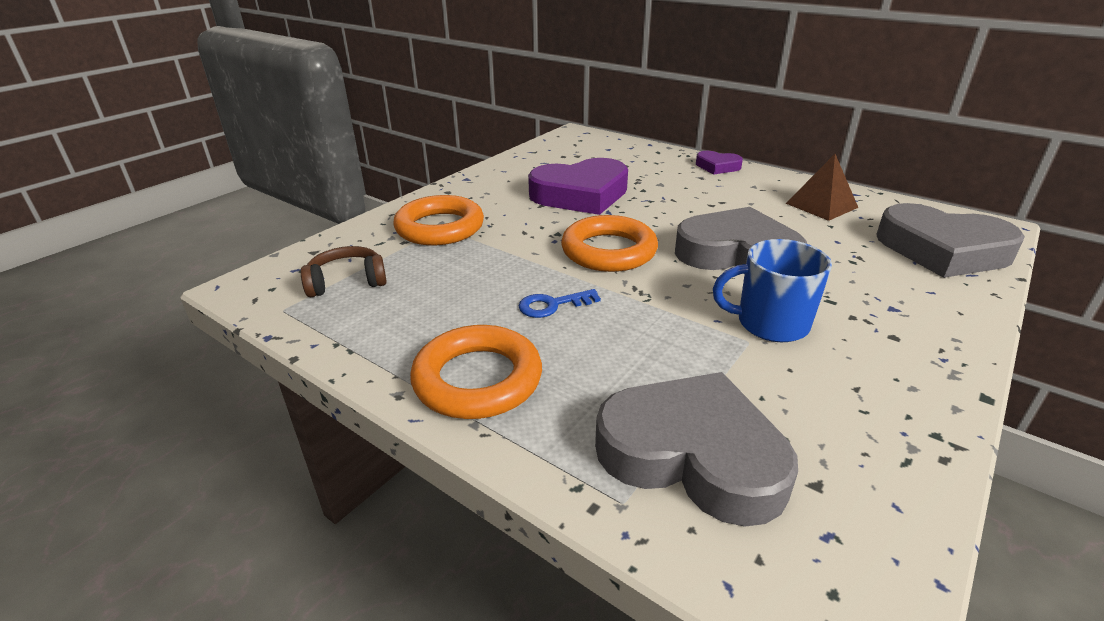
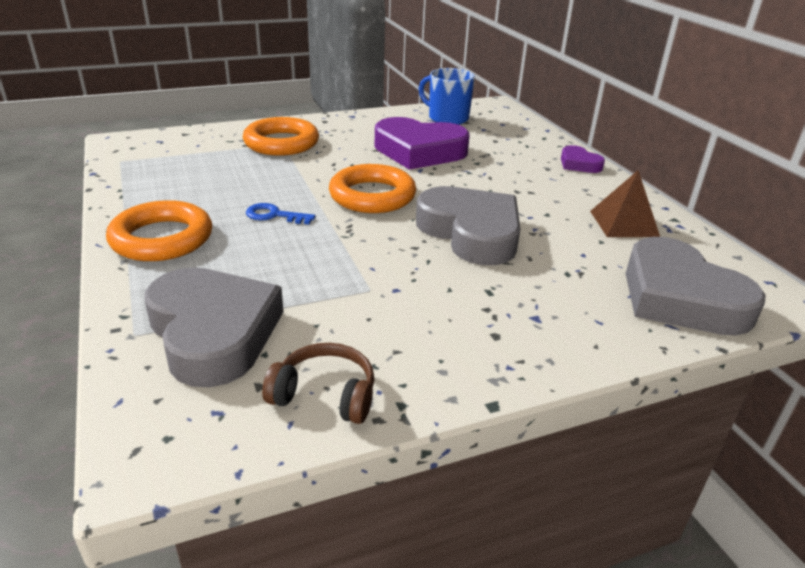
camera: 30 degrees right, 0 degrees up
(347, 282) = (176, 158): brown headphones -> brown headphones (325, 395)
(770, 324) = (408, 286): blue mug -> blue mug (447, 118)

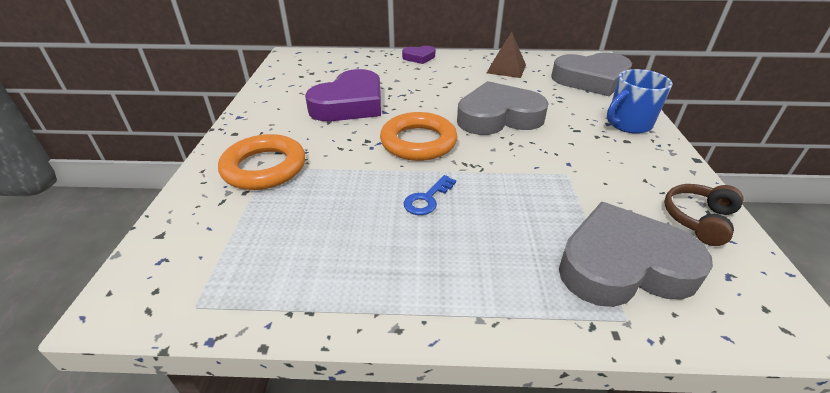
camera: 65 degrees left, 5 degrees up
(162, 238) = (442, 283): orange ring -> none
(447, 118) = (295, 78): blue mug -> blue mug (628, 124)

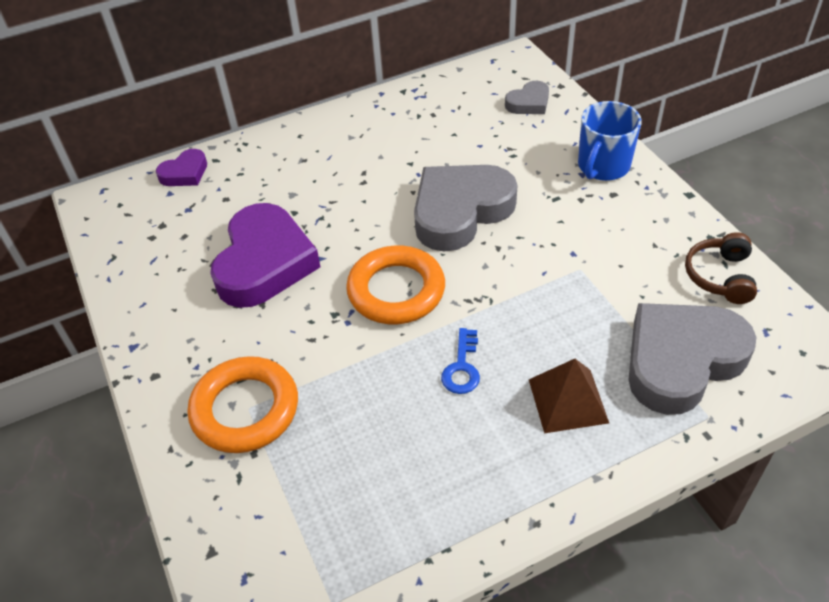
camera: 25 degrees left, 10 degrees up
(419, 57) = (290, 137): purple heart -> purple heart (185, 173)
(506, 69) = (418, 119): brown pyramid -> brown pyramid (567, 400)
(591, 80) = (529, 103): grey heart -> grey heart, size x0.48

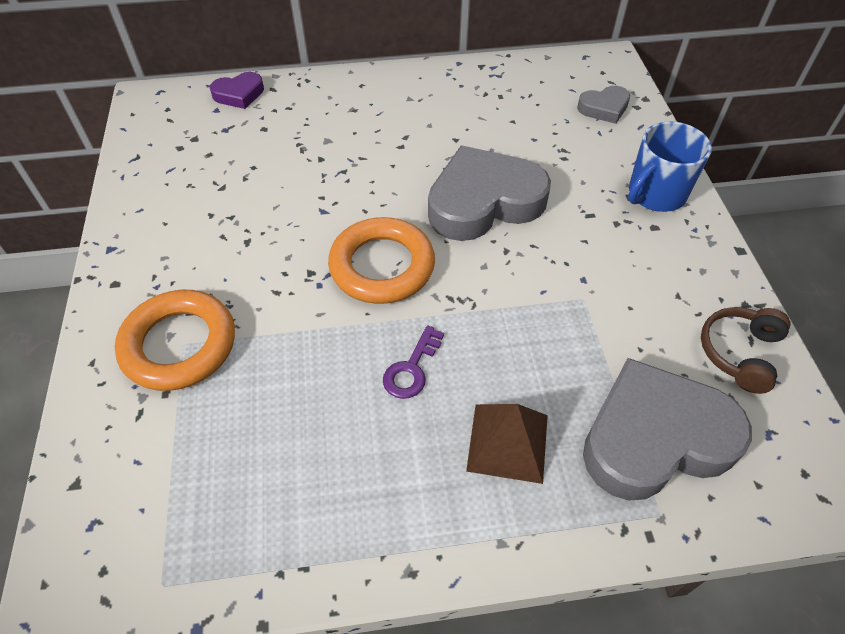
camera: 15 degrees right, 5 degrees up
(264, 262) = (269, 201): purple heart -> none
(462, 367) = (411, 368): blue key -> purple key

